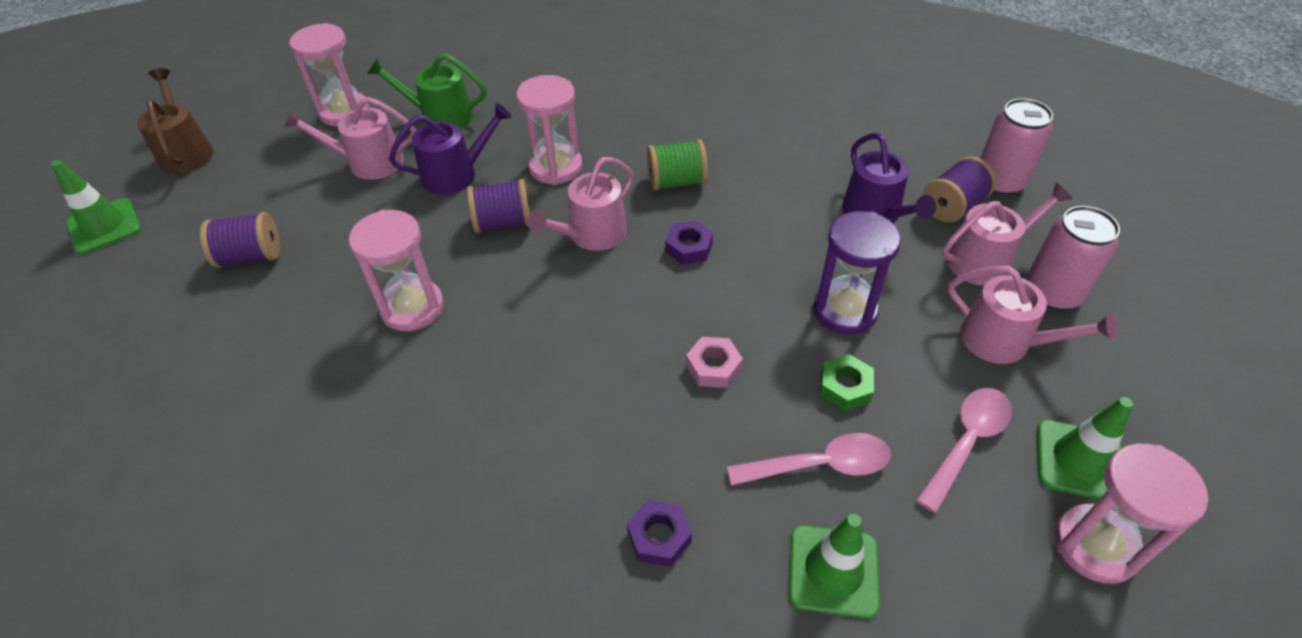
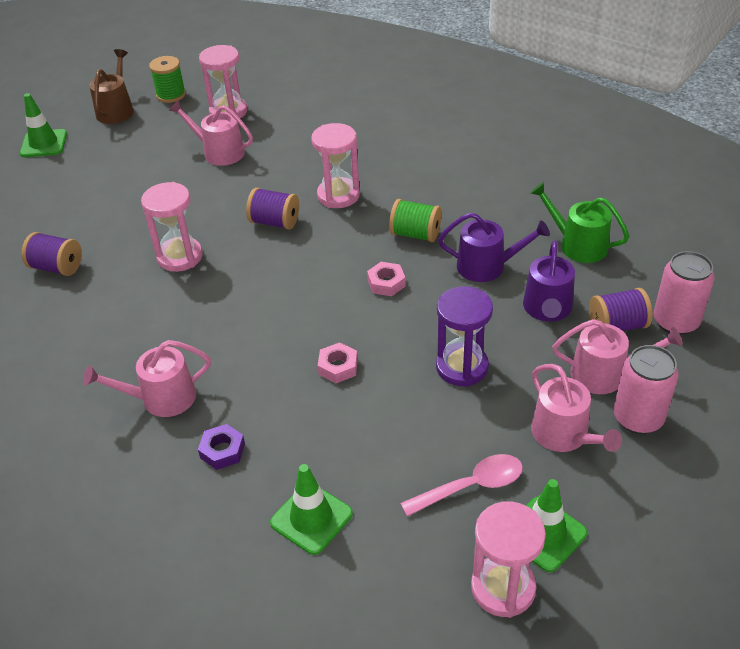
camera: 30 degrees right, 5 degrees down
(251, 113) = (171, 95): none -> green spool
(251, 256) = (110, 190): purple spool -> purple spool (57, 267)
(441, 116) = (288, 134): green watering can -> green watering can (578, 245)
(456, 174) = (268, 178): purple watering can -> purple watering can (487, 266)
(592, 234) = (327, 250): pink watering can -> pink watering can (162, 398)
(689, 247) = (386, 283): purple nut -> pink nut
(820, 465) = (357, 455): pink spoon -> none
(845, 387) = (417, 416): green nut -> none

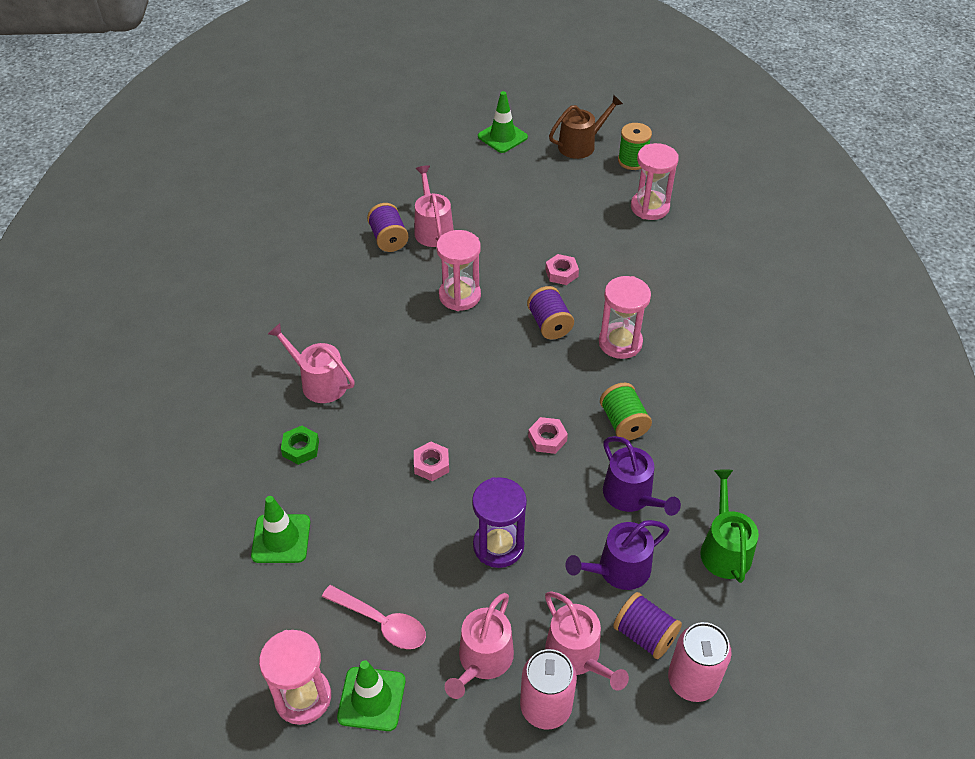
camera: 50 degrees right, 5 degrees up
(219, 152) = (595, 236): pink watering can -> pink watering can (432, 229)
(222, 451) = (300, 448): purple nut -> green nut
(232, 188) = (561, 273): none -> pink nut

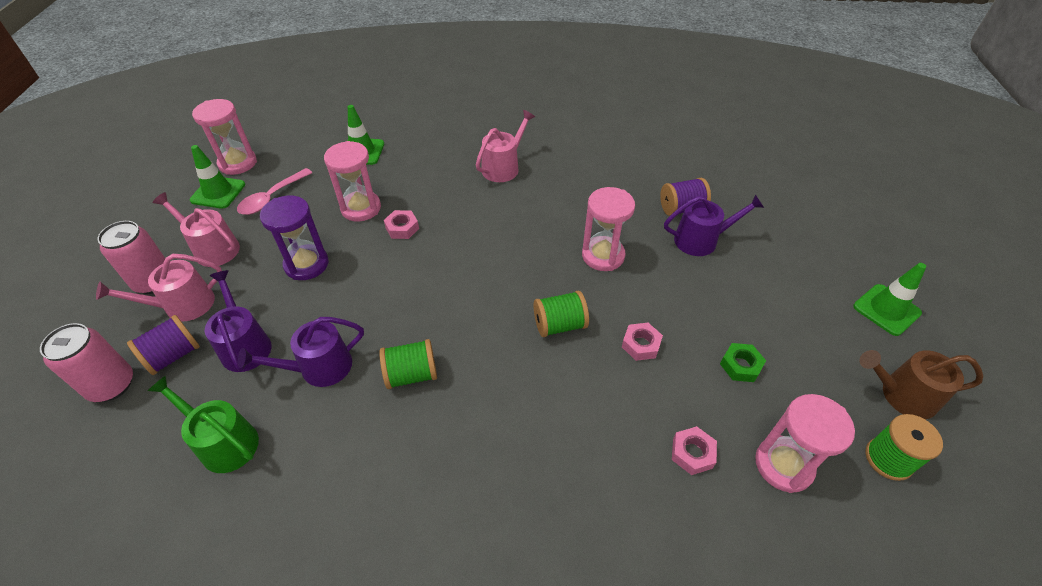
camera: 95 degrees right, 0 degrees up
(300, 448) = (439, 159): green nut -> green nut (740, 365)
(432, 229) = (701, 240): pink watering can -> purple watering can
(547, 439) = (408, 308): pink nut -> pink nut (692, 453)
(549, 324) = (559, 325): purple spool -> green spool
(580, 145) = (902, 395): brown watering can -> brown watering can turned 120 degrees clockwise
(620, 343) = (526, 389): pink hourglass -> pink hourglass (361, 208)
(724, 549) = (224, 442): green watering can -> green watering can turned 150 degrees counterclockwise

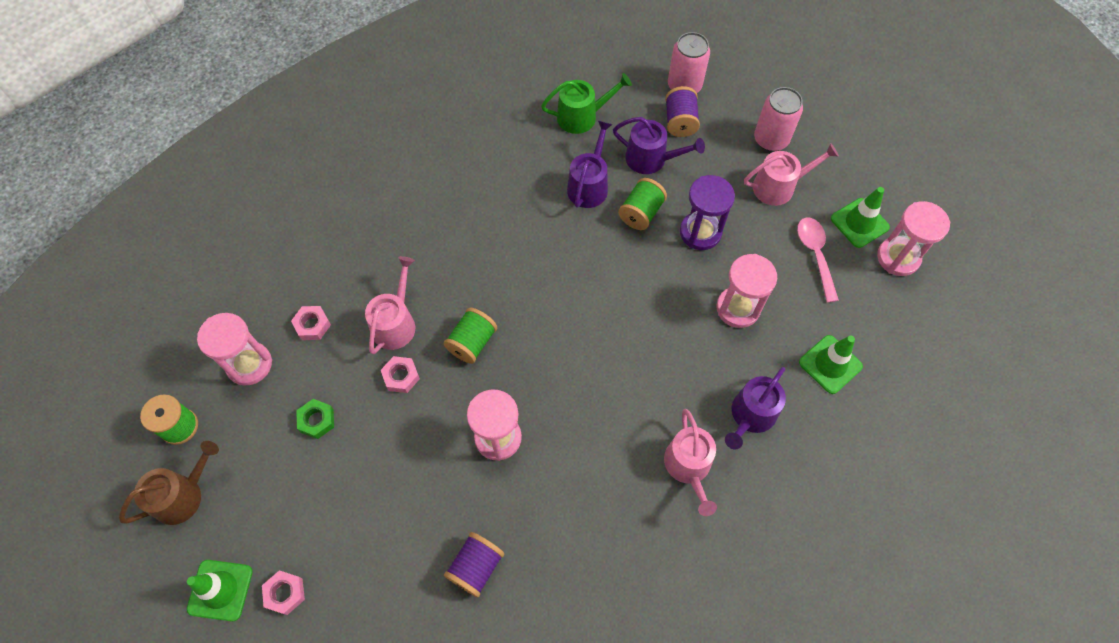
camera: 135 degrees right, 15 degrees up
(183, 305) = (726, 144): pink watering can -> pink watering can (395, 323)
(402, 228) = (681, 320): pink nut -> pink nut (285, 593)
(411, 374) = (530, 228): green spool -> green spool (641, 213)
(701, 240) = (429, 536): purple watering can -> purple watering can (751, 415)

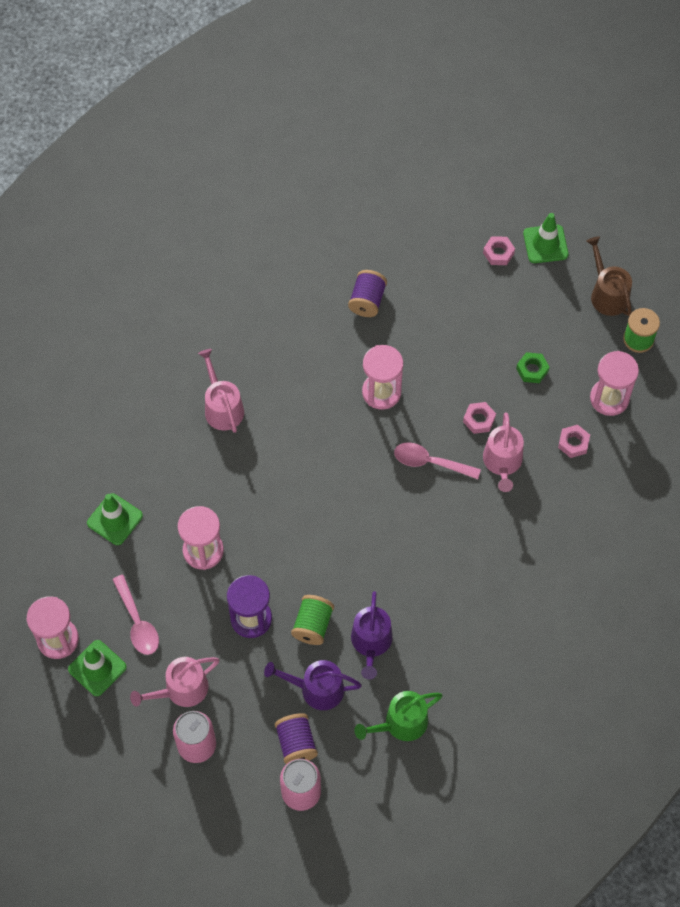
camera: 165 degrees right, 0 degrees up
(183, 495) = (607, 294): brown watering can -> brown watering can turned 120 degrees clockwise
(472, 342) = (430, 462): green spool -> pink spoon
(751, 415) = (178, 459): purple watering can -> none

